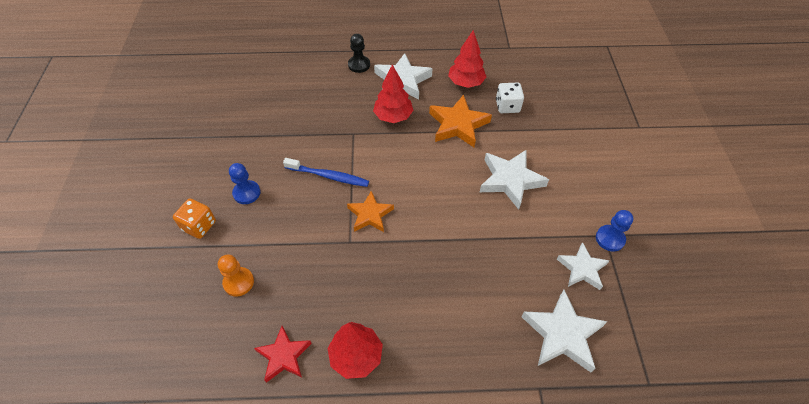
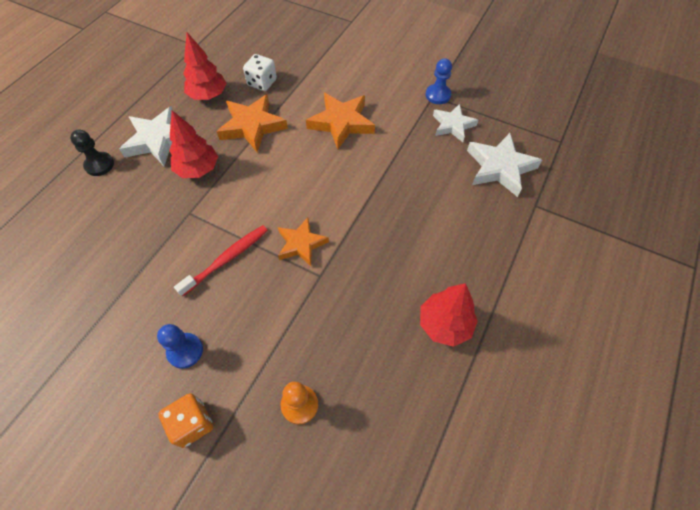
camera: 60 degrees left, 5 degrees up
(284, 356) = (411, 390): red star -> none
(328, 176) = (226, 259): blue toothbrush -> red toothbrush
(510, 180) = (341, 123): white star -> orange star

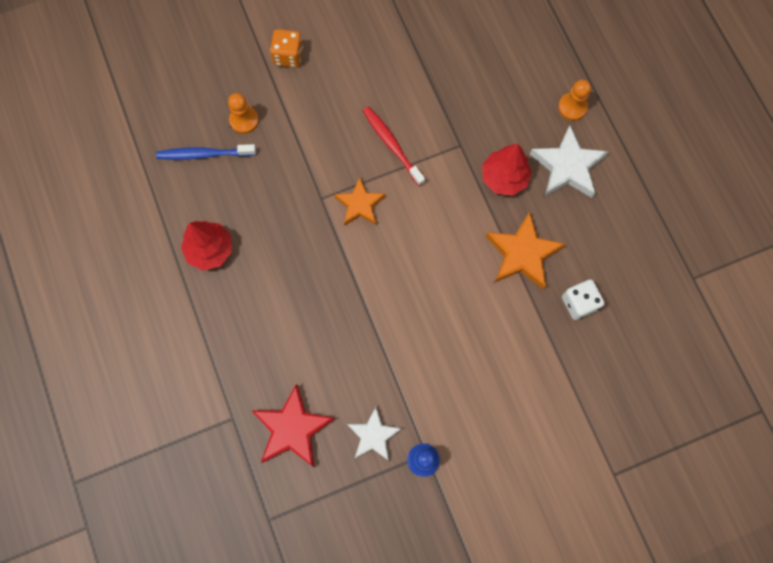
camera: 130 degrees right, 15 degrees up
(99, 165) = (572, 107): black pawn -> orange pawn
(185, 351) = (340, 78): blue pawn -> none
(208, 95) = (598, 242): red tree -> none
(226, 259) = (392, 145): red toothbrush -> red toothbrush turned 150 degrees clockwise
(341, 123) = (462, 335): orange star -> none
(366, 412) = (204, 154): none -> blue toothbrush
(500, 167) = (292, 429): white star -> red star

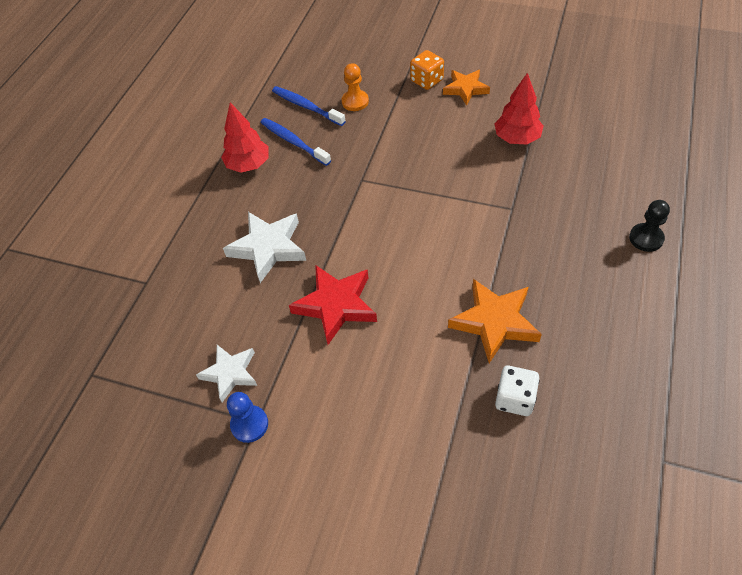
camera: 45 degrees right, 20 degrees down
(228, 199) = (293, 142): none -> blue toothbrush
(292, 429) = (177, 321): red star -> red star (336, 305)
(360, 205) = (387, 201): orange star -> orange star (465, 89)
(392, 145) = (452, 176): red toothbrush -> none
(504, 178) = (530, 254): red tree -> red tree (517, 138)
(567, 167) = (601, 281): white star -> white star (268, 248)
(572, 107) = (646, 238): orange pawn -> black pawn

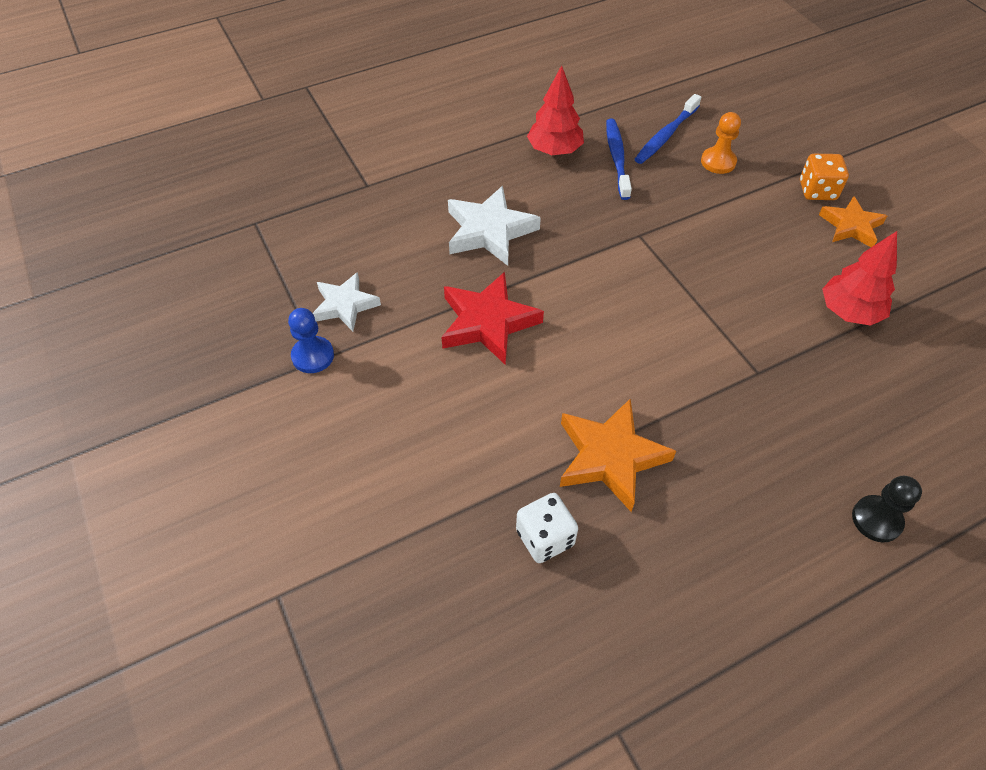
camera: 40 degrees right, 0 degrees up
(306, 106) = (665, 135): blue toothbrush -> blue toothbrush turned 135 degrees counterclockwise

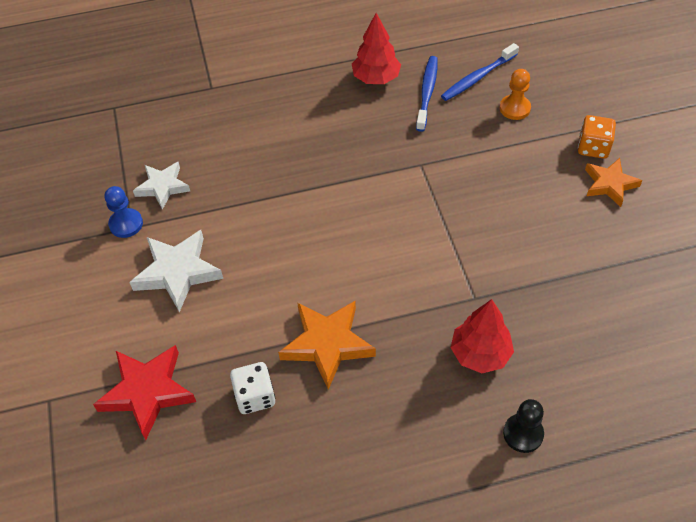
camera: 15 degrees right, 0 degrees up
(487, 322) = (269, 219): red star -> red star (147, 392)
(489, 231) = (297, 142): white star -> white star (177, 272)
(849, 312) = (575, 260): red tree -> red tree (480, 354)

